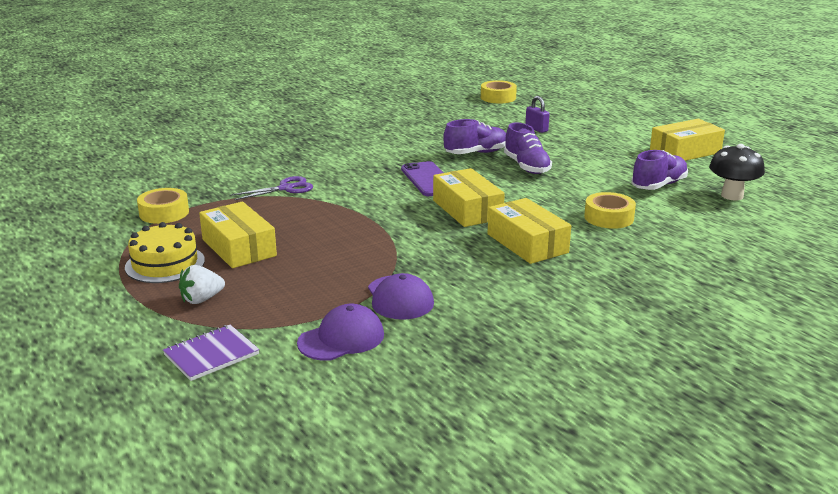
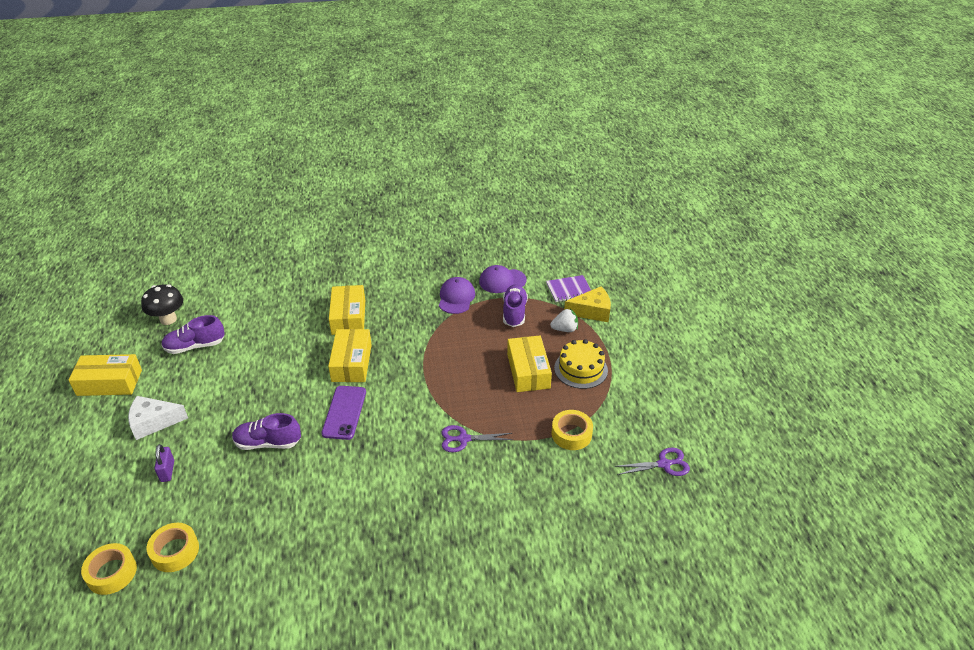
camera: 155 degrees left, 15 degrees up
(50, 214) = (664, 464): none -> purple scissors
(161, 332) = (592, 311): none -> yellow cheese
(526, 167) = (252, 405): purple shoe -> purple shoe (514, 312)
(597, 143) = (153, 422): none -> white cheese
(609, 217) = (273, 324): yellow tape -> yellow tape (175, 551)

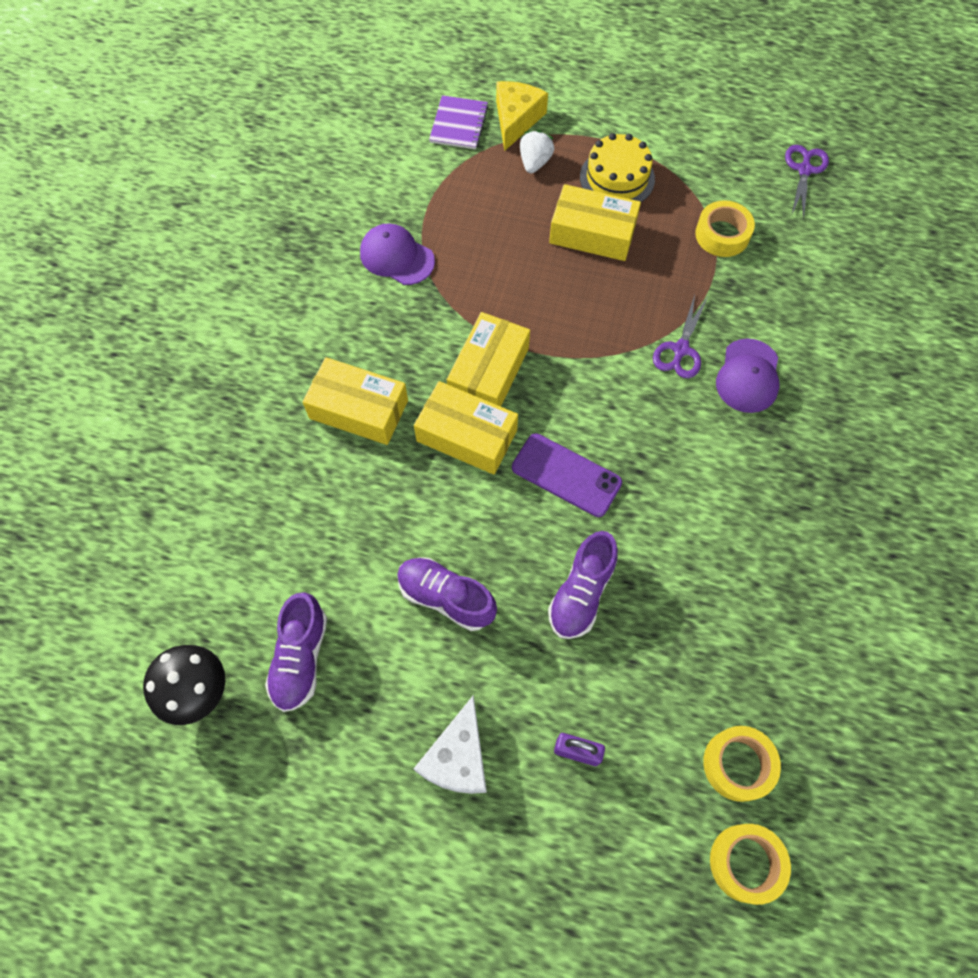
camera: 65 degrees left, 25 degrees up
(109, 382) = (320, 821): yellow box -> yellow box (488, 372)
(502, 281) = (393, 189): purple cap -> purple cap (748, 376)
(514, 312) = (469, 202): purple shoe -> purple shoe (446, 597)

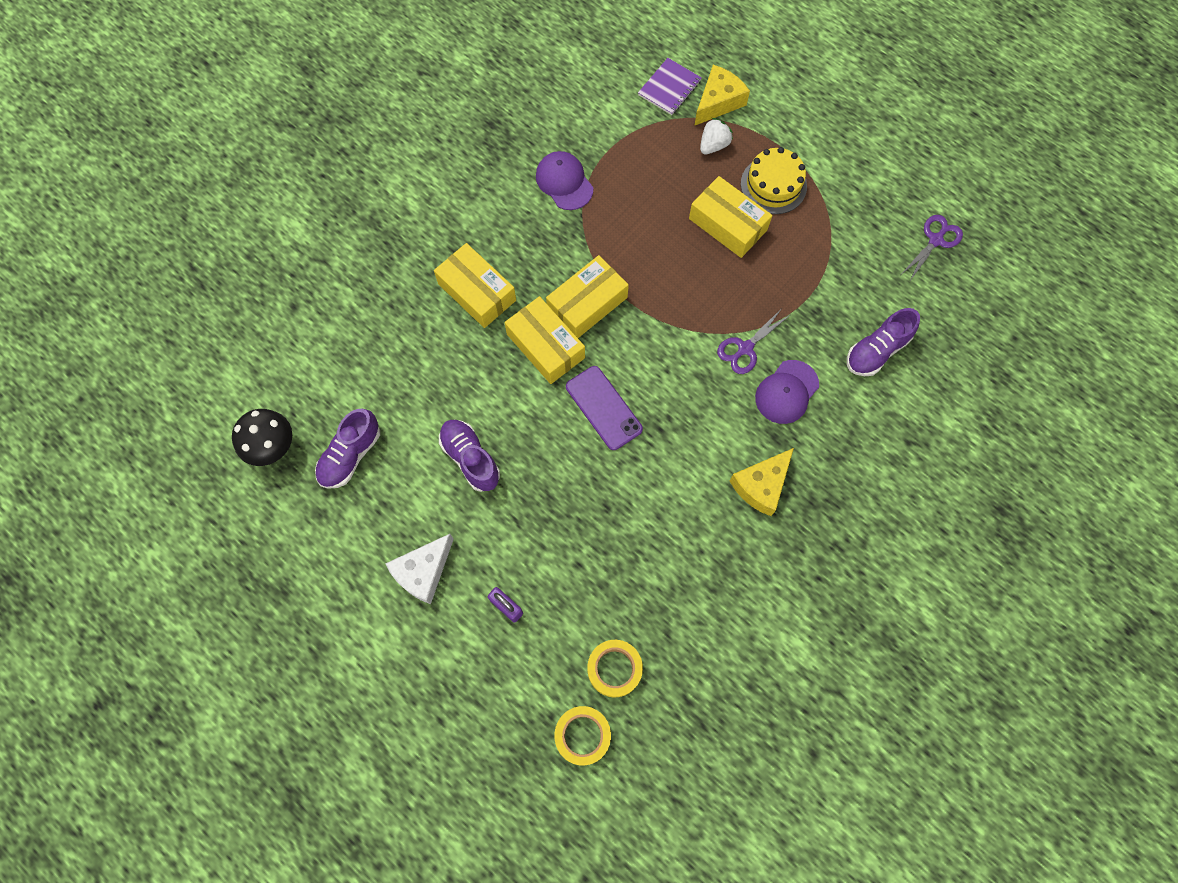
camera: 25 degrees right, 5 degrees up
(581, 593) = (568, 499): purple shoe -> purple shoe (876, 351)
(722, 235) = (833, 268): yellow tape -> none
(778, 484) = (761, 485): none -> yellow cheese

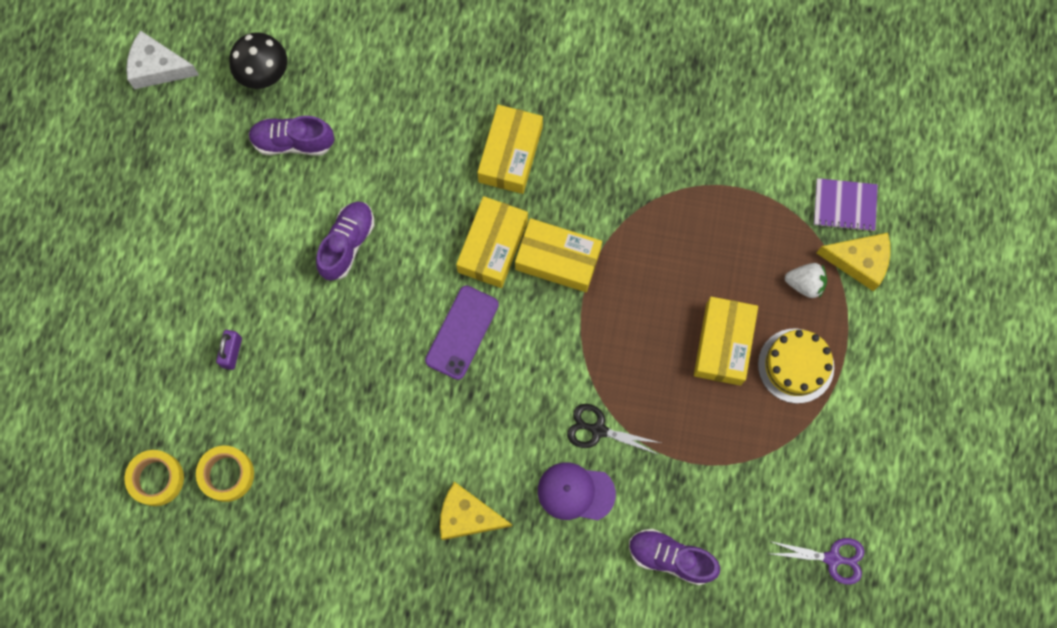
camera: 60 degrees right, 5 degrees up
(423, 572) = (224, 265): white cheese -> white cheese (158, 68)
(564, 182) = (674, 166): purple cap -> none
(745, 348) = (598, 430): purple scissors -> black scissors

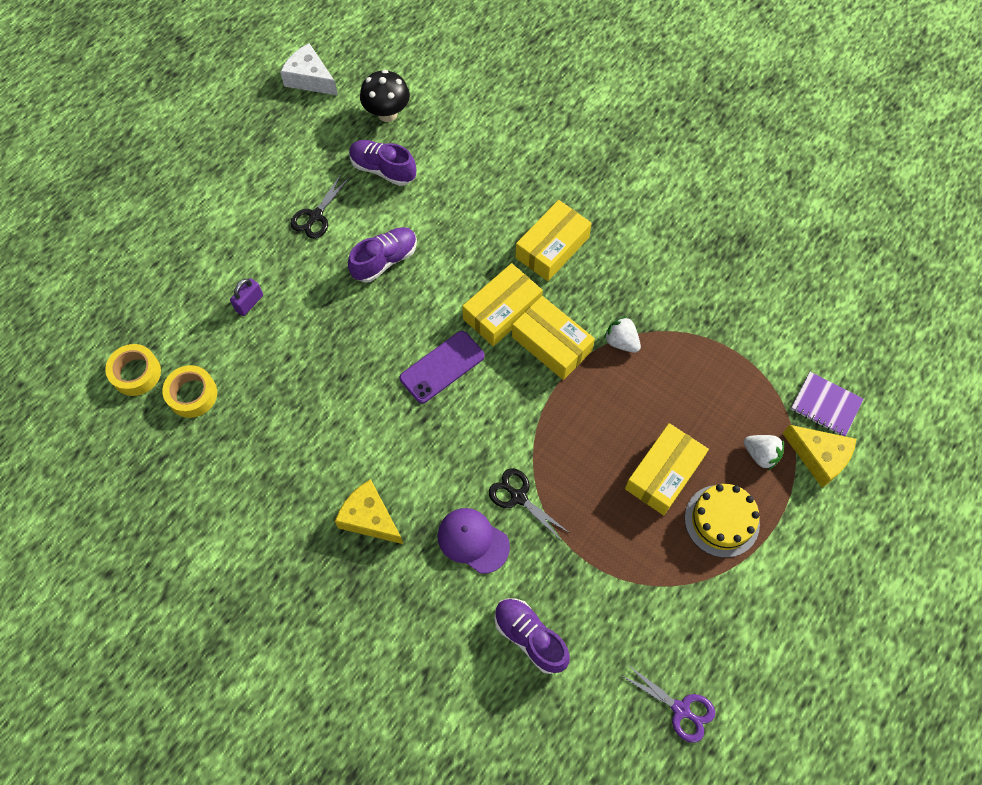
camera: 25 degrees right, 10 degrees down
(249, 226) = (316, 216): none -> black scissors
(624, 226) = (621, 342): none -> white strawberry

